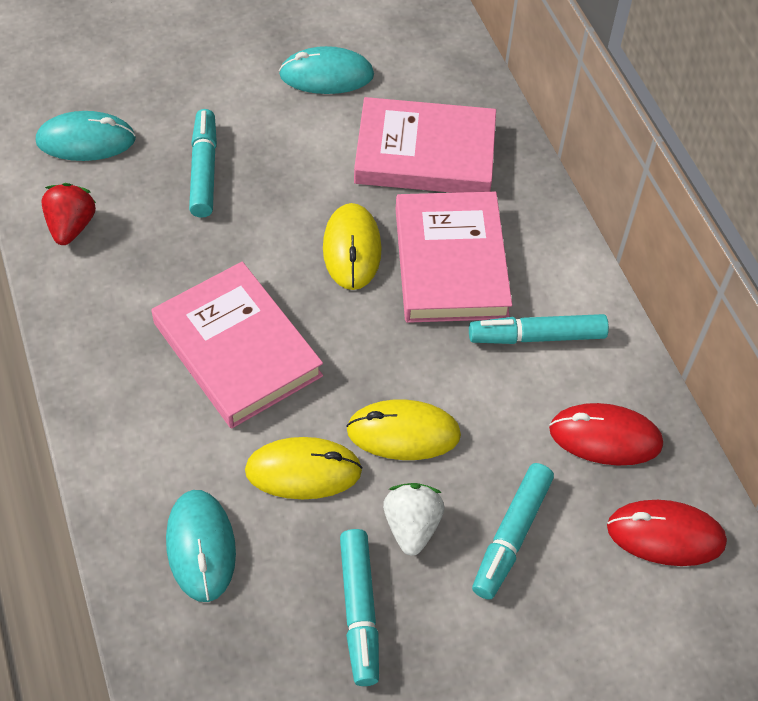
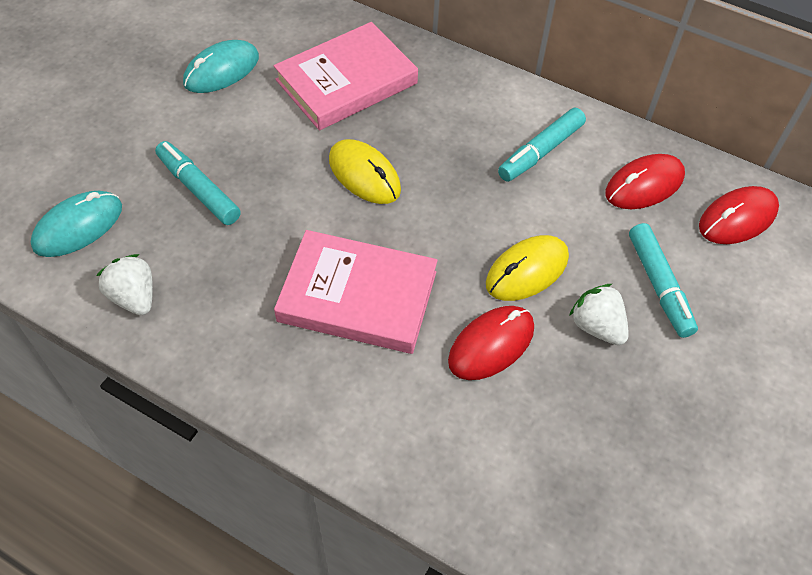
camera: 40 degrees left, 0 degrees up
(71, 227) = (134, 297): red strawberry -> white strawberry
(201, 547) = (479, 451): turquoise mouse -> none
(303, 471) = (491, 344): yellow mouse -> red mouse
(359, 611) = (625, 407): turquoise marker -> none
(451, 262) = (439, 141): pink book -> none

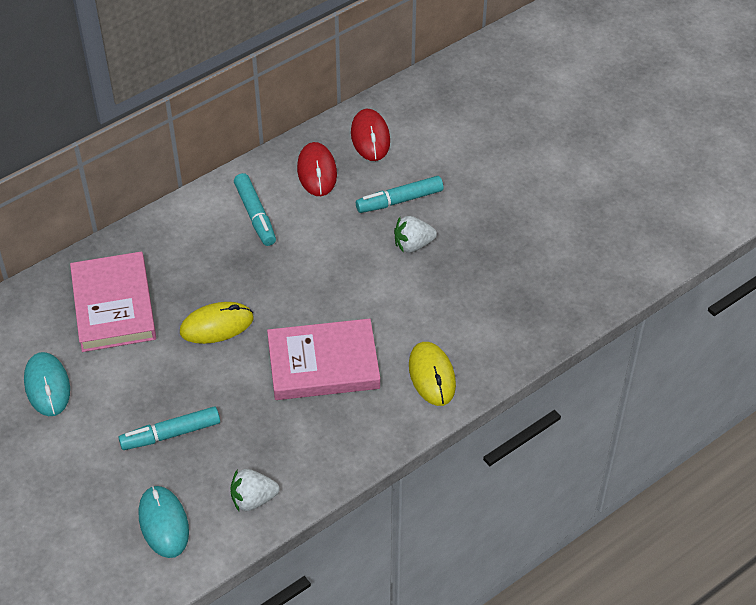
camera: 65 degrees left, 5 degrees down
(358, 296) = (323, 364): pink book -> pink book turned 45 degrees clockwise
(491, 344) = (398, 304): red mouse -> none
(527, 270) = (352, 263): yellow mouse -> yellow mouse (432, 375)
(659, 285) = (399, 200): turquoise marker -> turquoise marker turned 150 degrees clockwise

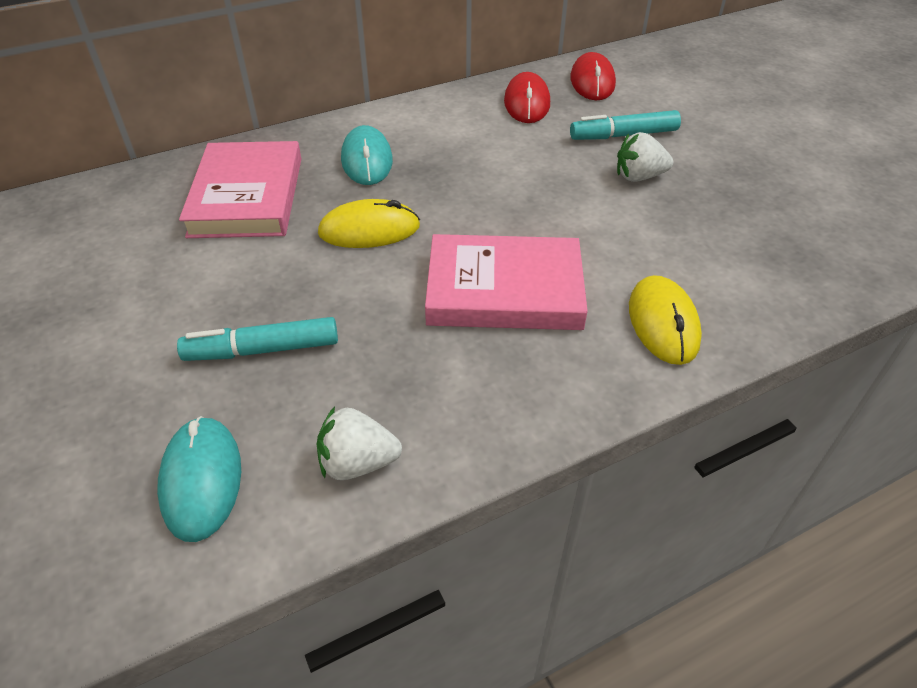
camera: 10 degrees right, 5 degrees down
(47, 386) = (122, 270): turquoise mouse -> turquoise mouse (367, 160)
(255, 215) = (447, 131): turquoise marker -> none

